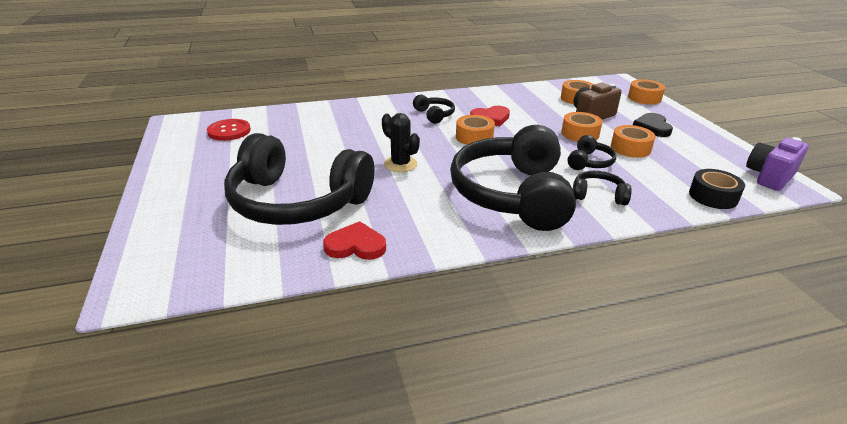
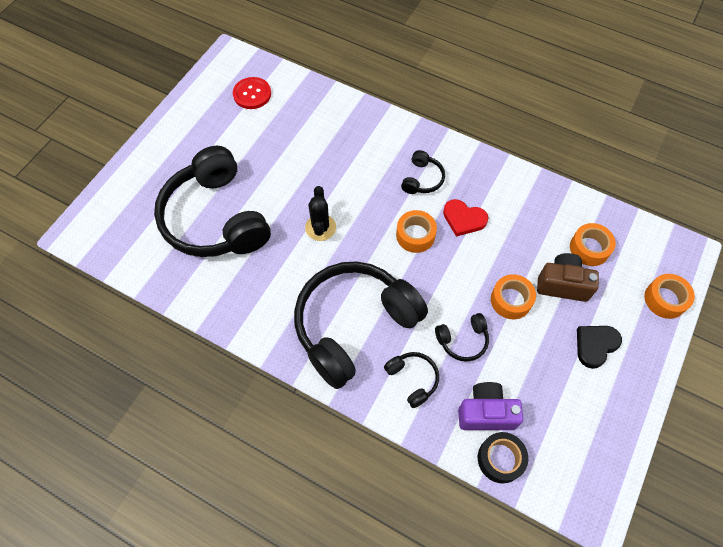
camera: 45 degrees right, 30 degrees up
(355, 245) = (205, 290): red heart -> none
(630, 148) = (526, 353): orange tape -> none
(769, 177) = (591, 487): purple camera -> purple camera (486, 413)

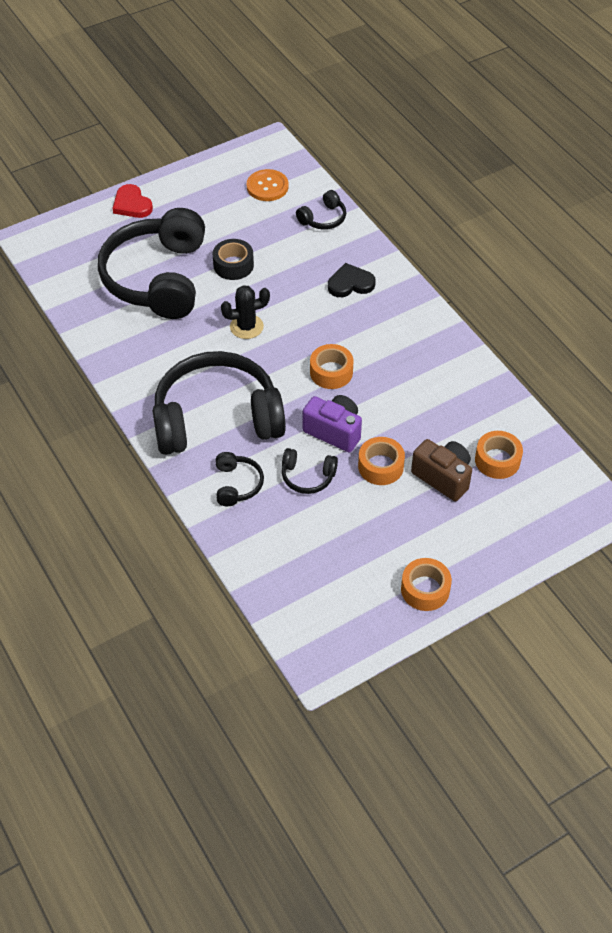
camera: 30 degrees right, 10 degrees down
(252, 94) = (267, 186): red button -> orange button
(320, 227) = (246, 327): black cactus -> black cactus turned 45 degrees clockwise
(422, 179) = (376, 328): black headphones -> black headphones (323, 218)
(463, 219) = (390, 379): red heart -> red heart (132, 204)
(486, 413) = (283, 542): purple camera -> purple camera (334, 431)
(500, 459) = (267, 582): black tape -> black tape (233, 265)
(595, 345) = (433, 541): black heart -> black heart (350, 283)
(665, 299) = (539, 538): orange tape -> orange tape (425, 589)

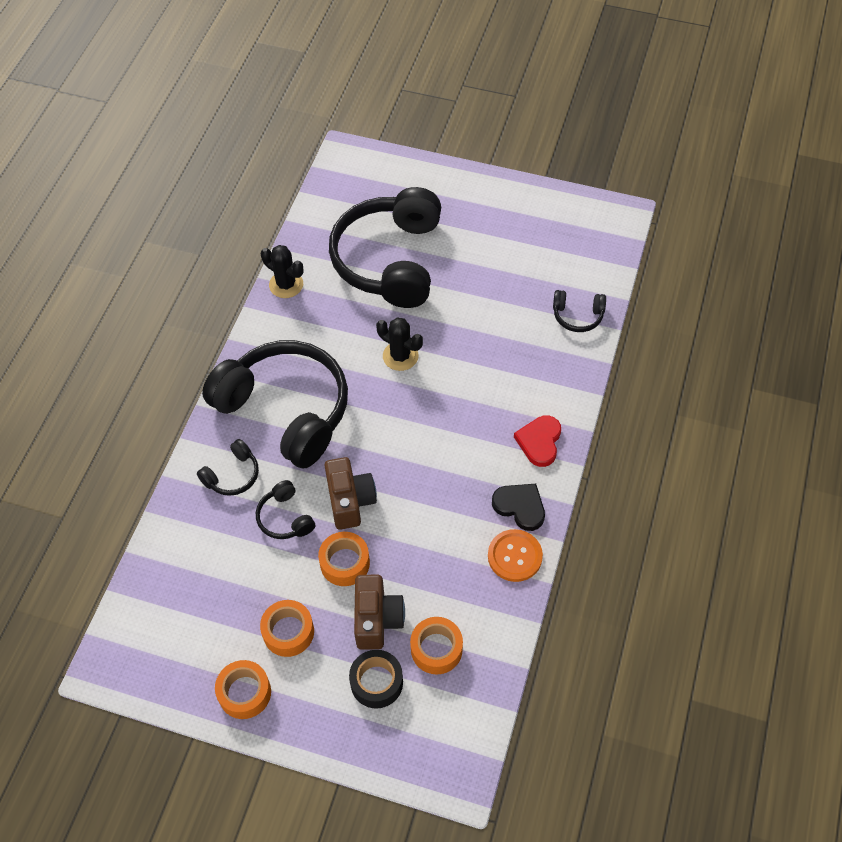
camera: 50 degrees right, 5 degrees up
(105, 347) = (286, 285): none -> black cactus
(132, 204) = (449, 184): red heart -> red heart (539, 442)
(158, 278) = (390, 260): black headphones -> black headphones turned 45 degrees counterclockwise
(233, 265) = (457, 296): black tape -> black tape (376, 682)
(267, 186) = (569, 251): orange button -> orange button (515, 556)
(331, 372) = (411, 451): orange tape -> orange tape (288, 632)
(334, 431) = (350, 501): purple camera -> brown camera
(350, 283) = (524, 390): black heart -> black heart (520, 507)

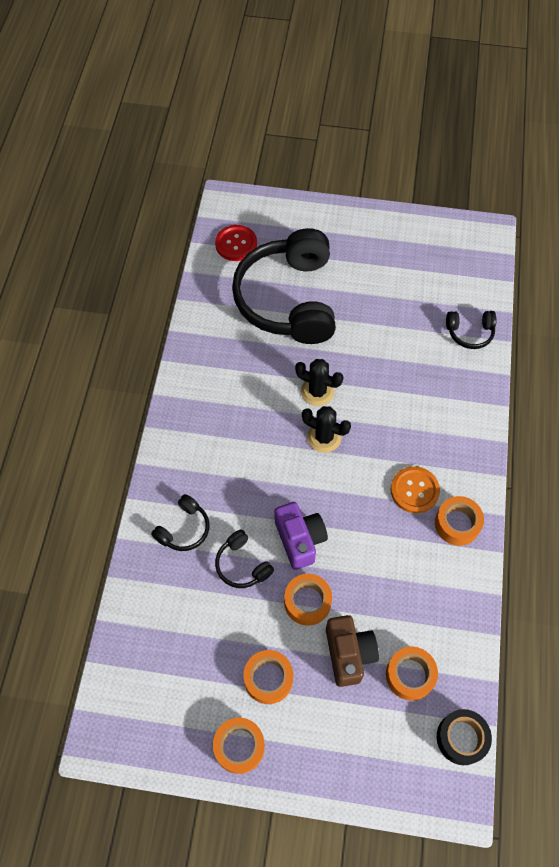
camera: 10 degrees left, 5 degrees up
(285, 410) = (221, 458): black headphones -> none
(286, 285) = (197, 334): black cactus -> black cactus (324, 437)
(346, 198) = (236, 244): none -> red button
(350, 501) = (299, 540): brown camera -> purple camera
(376, 682) = (361, 717): black tape -> black tape (461, 738)
(515, 556) = (462, 573): orange button -> orange button (414, 490)
(520, 507) = (457, 524): black heart -> orange tape
(539, 442) = (461, 458): red heart -> none

